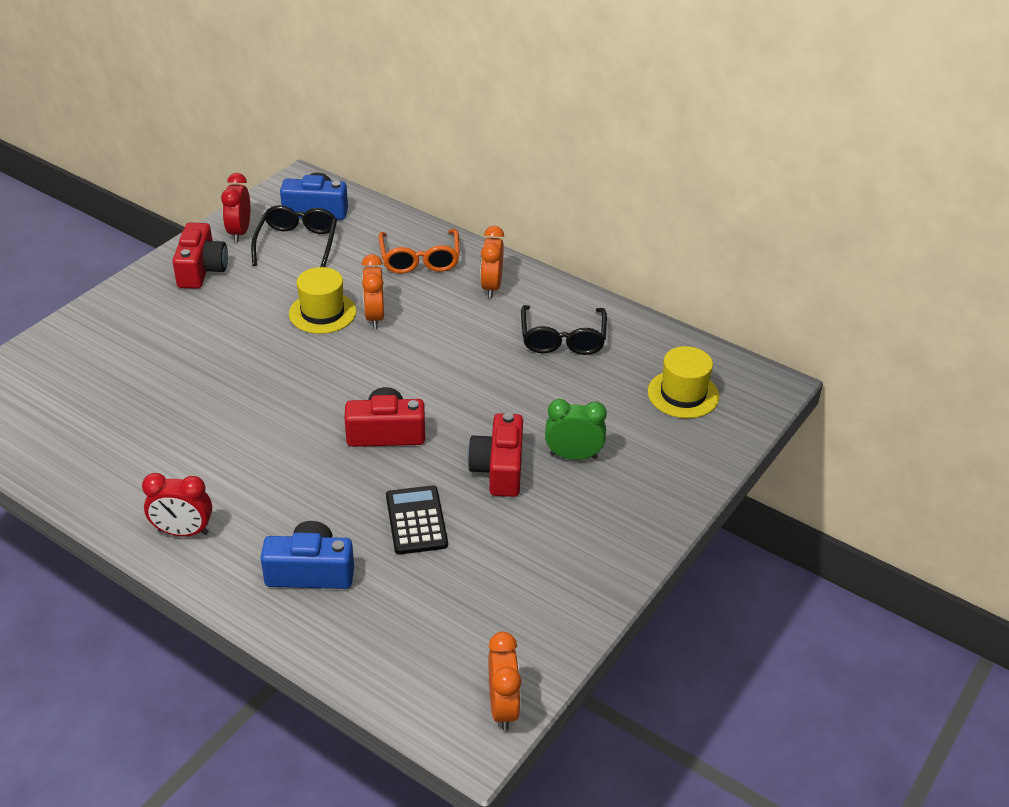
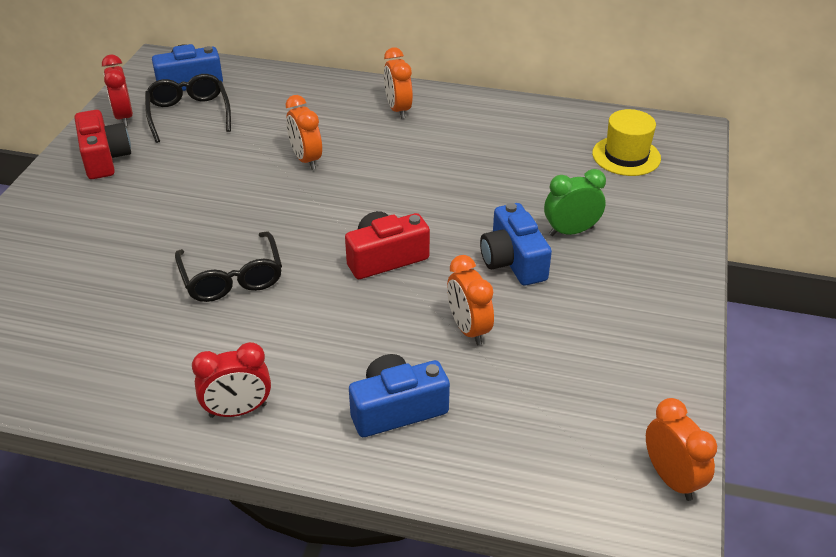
camera: 20 degrees left, 0 degrees up
(322, 312) = (252, 168): yellow hat -> none
(416, 520) = (468, 329): black calculator -> orange clock
(420, 259) = (317, 102): orange glasses -> none
(499, 469) = (513, 261): red camera -> blue camera
(563, 339) = (491, 137): black glasses -> black glasses (232, 278)

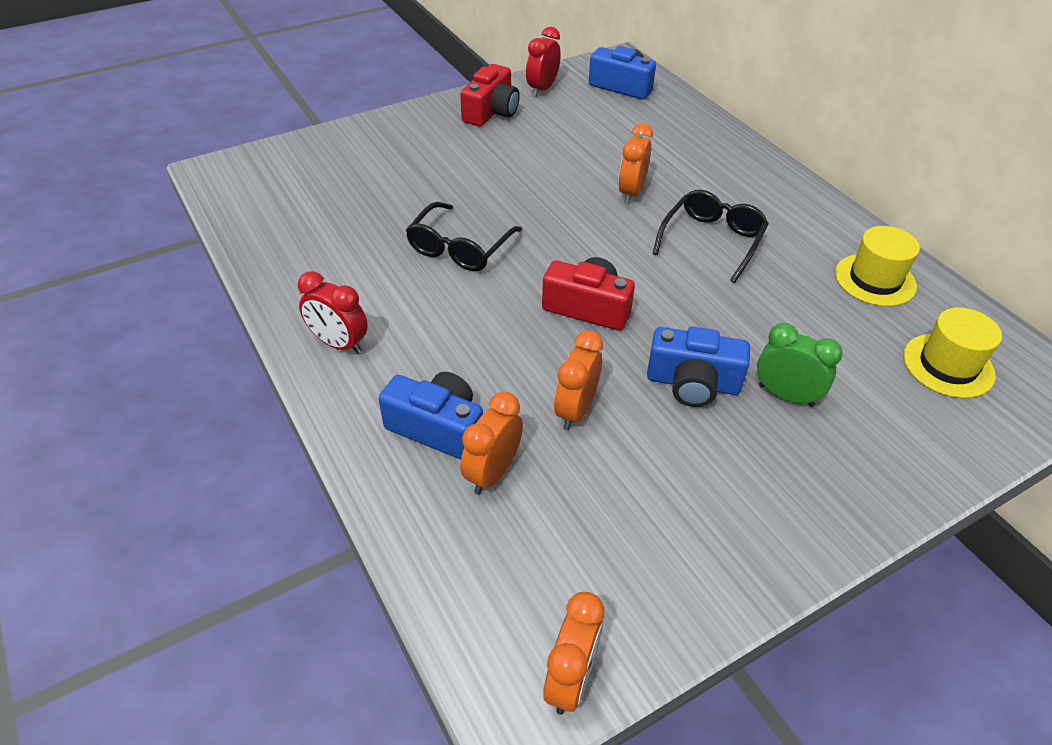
camera: 45 degrees right, 5 degrees up
(189, 114) = (590, 110): black glasses -> black glasses (712, 240)
(398, 109) = (765, 194): orange clock -> orange clock (492, 473)
(513, 261) = (693, 383): blue camera -> blue camera turned 105 degrees counterclockwise
(530, 128) = (875, 280): none -> yellow hat

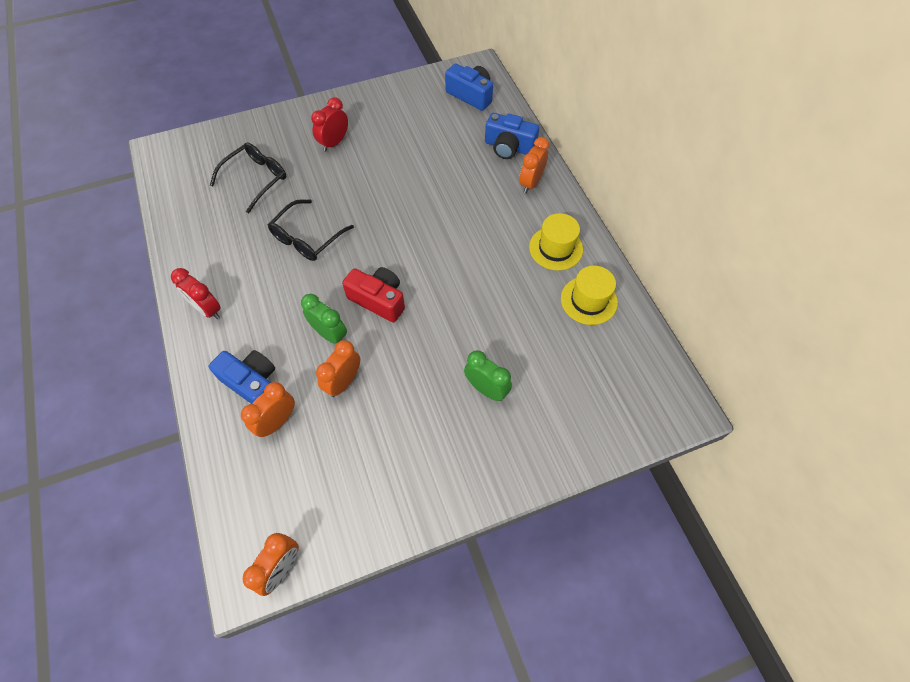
camera: 10 degrees right, 15 degrees up
(491, 112) = (365, 112): red camera -> none
(533, 355) = (329, 334): none -> green clock
(542, 89) = (410, 93): red clock -> red clock (334, 143)
(631, 192) = (442, 201): orange clock -> orange clock (531, 183)
(693, 383) = (427, 371): blue camera -> blue camera (509, 147)
(712, 240) = (485, 251): black glasses -> black glasses (256, 179)
(948, 365) = (609, 380): yellow hat -> yellow hat (556, 248)

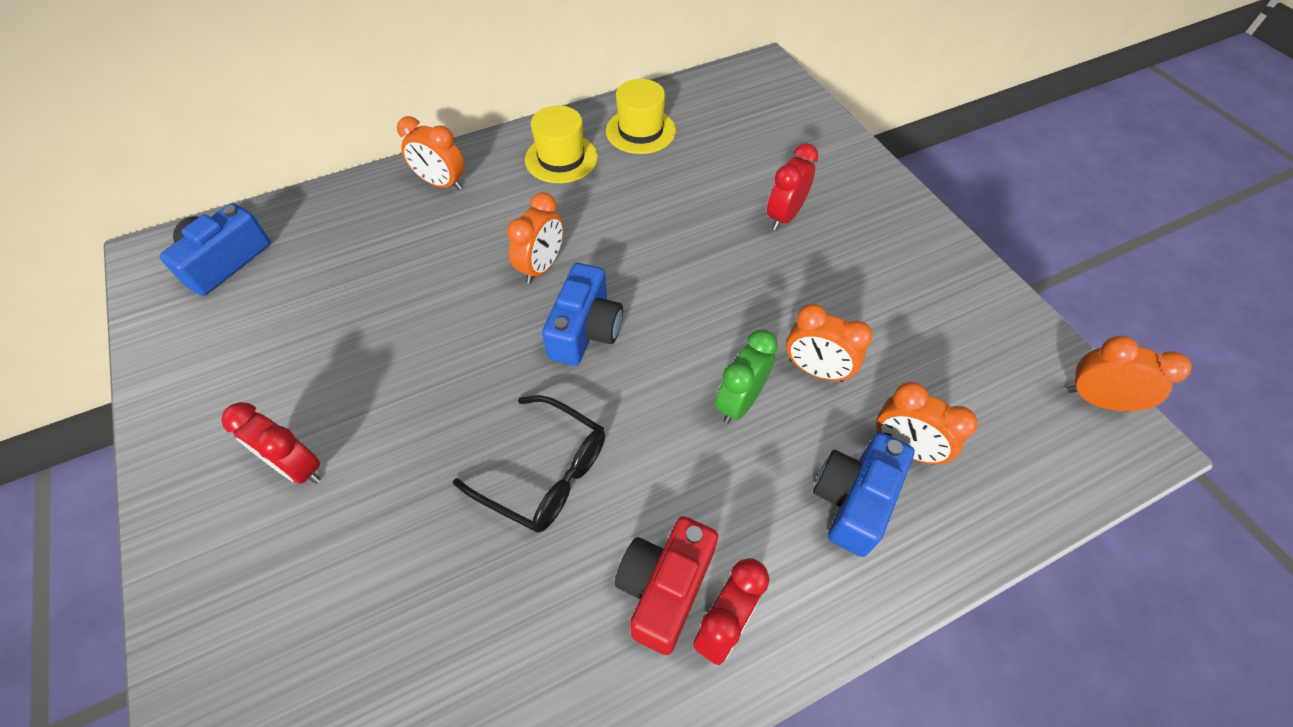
camera: 95 degrees left, 5 degrees down
(256, 179) = (379, 611): black glasses -> none
(378, 300) = (667, 345): red camera -> red camera (664, 588)
(451, 237) = (542, 267): none -> orange clock
(486, 389) = (784, 216): green clock -> red clock
(509, 147) = (363, 209): blue camera -> blue camera (585, 330)

